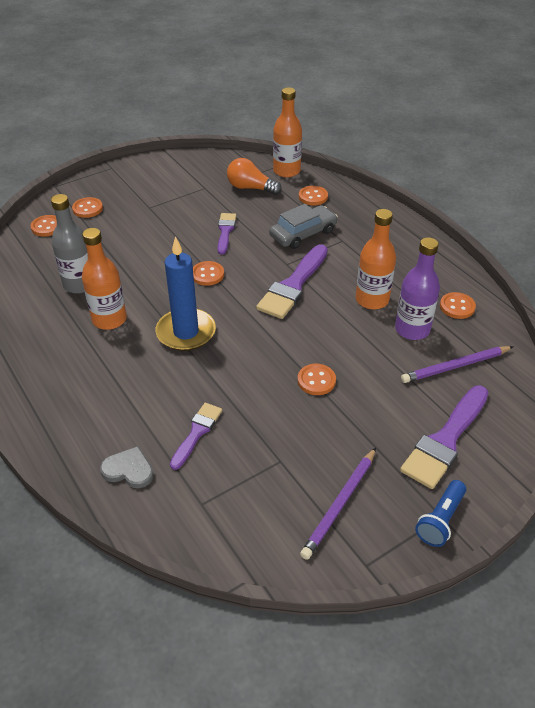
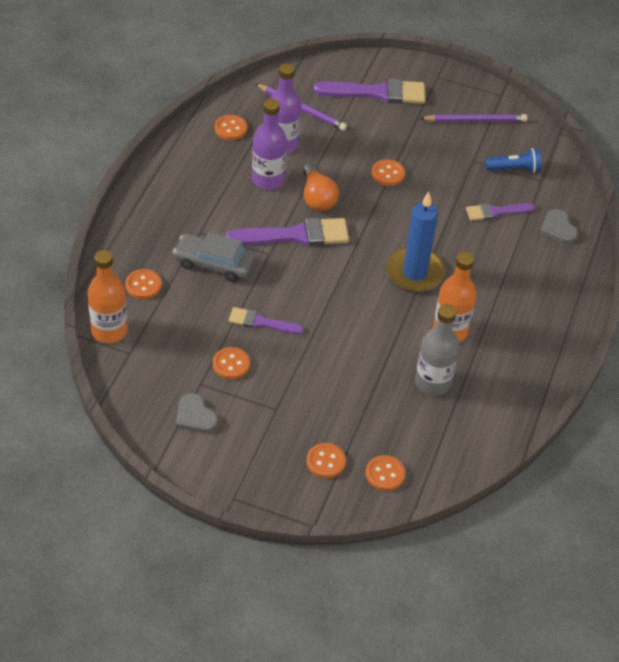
camera: 130 degrees left, 5 degrees up
(183, 176) = (195, 416): none -> grey heart
(207, 274) = (334, 300): orange button -> orange button (231, 364)
(225, 231) = (261, 322): purple brush -> purple brush turned 45 degrees clockwise
(250, 188) = (168, 344): orange light bulb -> orange light bulb (317, 198)
(372, 300) = (268, 179): orange bottle -> purple bottle
(440, 520) = (440, 76): blue flashlight -> blue flashlight (514, 169)

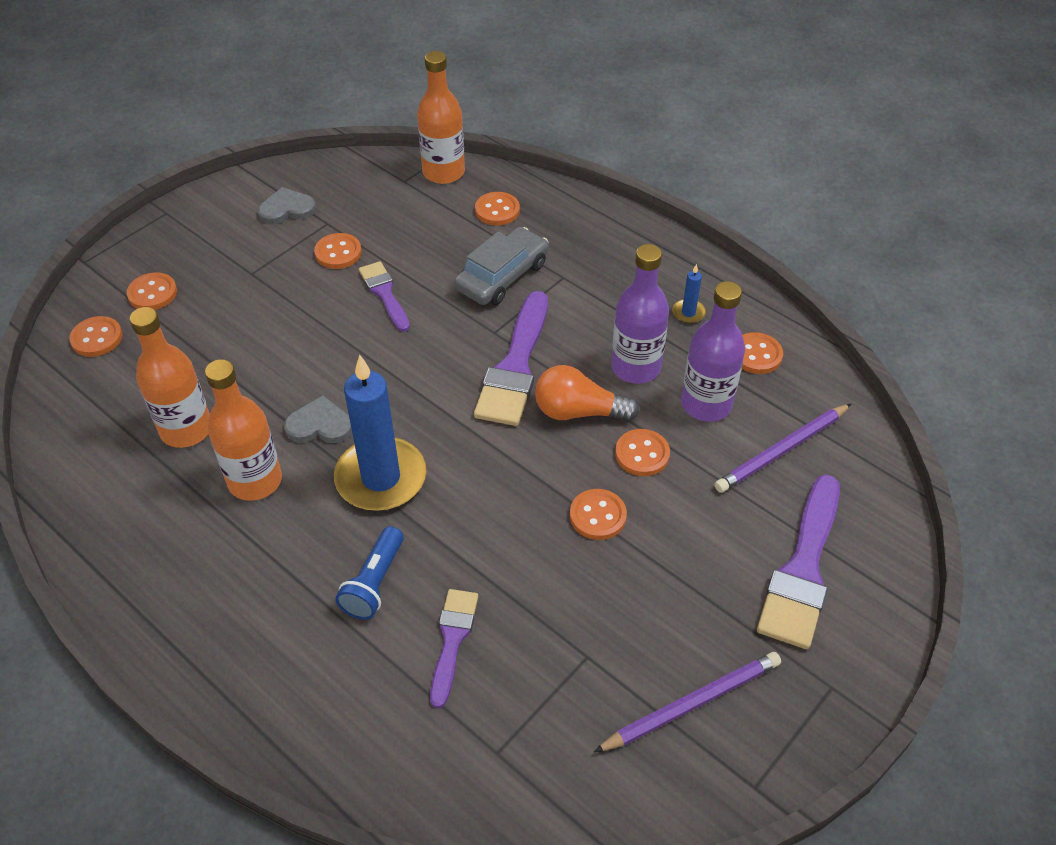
camera: 115 degrees right, 0 degrees up
(207, 164) = (688, 313): none -> blue candle
(261, 322) = (384, 294): purple brush -> purple brush turned 60 degrees counterclockwise
(335, 164) = (642, 454): none -> orange button
(432, 383) = (186, 429): grey bottle -> orange bottle
(475, 120) = (691, 703): purple pencil -> purple pencil turned 135 degrees counterclockwise
(514, 169) = (542, 717): blue flashlight -> blue flashlight (374, 583)
(558, 228) = (371, 725): grey heart -> grey heart (319, 425)

